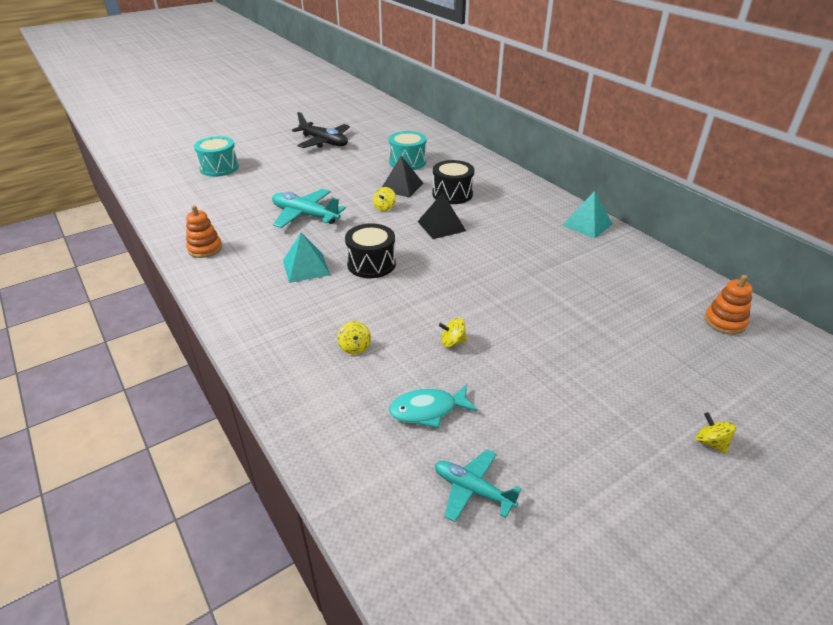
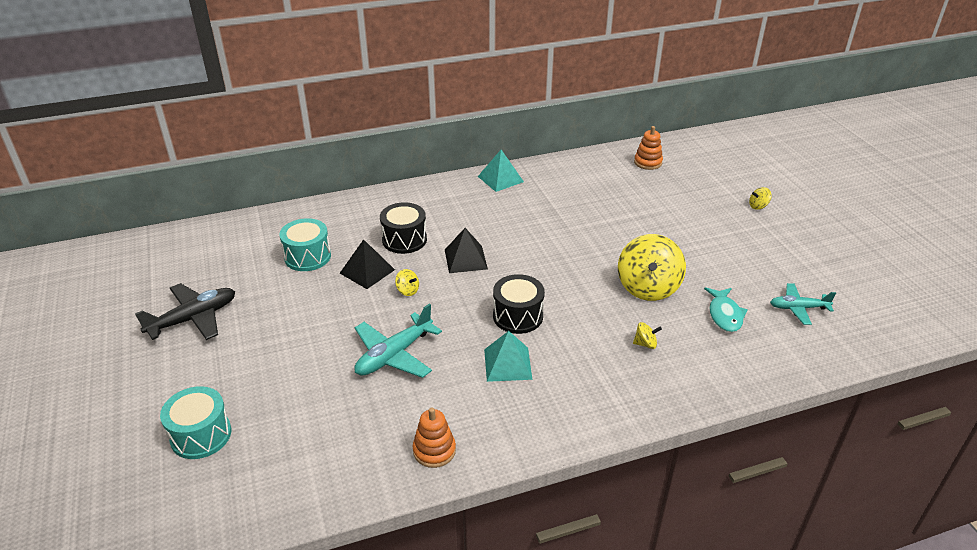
camera: 75 degrees left, 0 degrees up
(452, 342) = (648, 287): yellow spinning top -> yellow spinning top, size x2.39
(472, 490) = (798, 308): turquoise plane -> turquoise plane turned 45 degrees clockwise

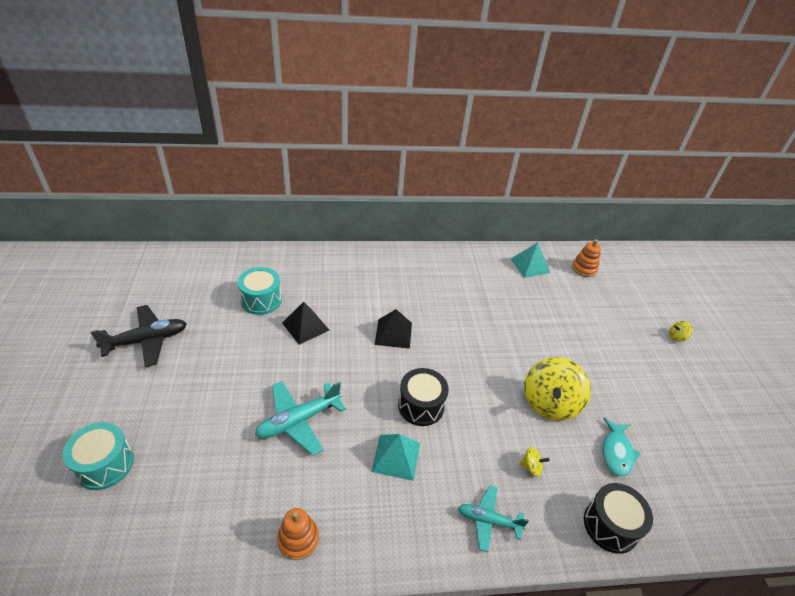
camera: 10 degrees right, 5 degrees up
(404, 240) = (347, 301): black drum -> black drum (610, 525)
(407, 291) = (333, 354): yellow spinning top -> none
(500, 179) = (448, 258): turquoise pyramid -> turquoise pyramid (530, 265)
(798, 308) = (692, 463): turquoise plane -> turquoise plane (488, 520)

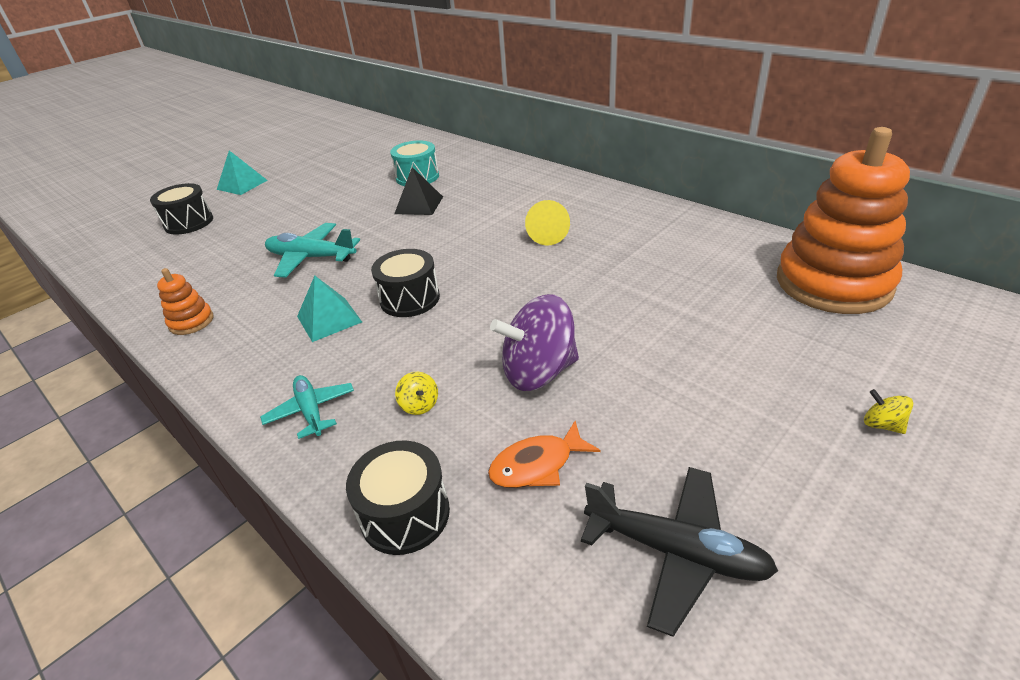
camera: 55 degrees right, 5 degrees down
(105, 464) = (189, 222): turquoise drum -> black drum
(146, 340) = (312, 172): black plane -> black plane (676, 552)
(393, 333) = (479, 239): black pyramid -> none
(427, 306) = (548, 234): none -> yellow cone
(530, 265) = (744, 249): turquoise pyramid -> turquoise pyramid (242, 184)
(550, 403) = (538, 372): yellow spinning top -> purple spinning top
(584, 269) = (833, 283): orange stacking toy -> orange stacking toy, size x2.37
(616, 452) = (537, 465): turquoise fish -> orange fish

